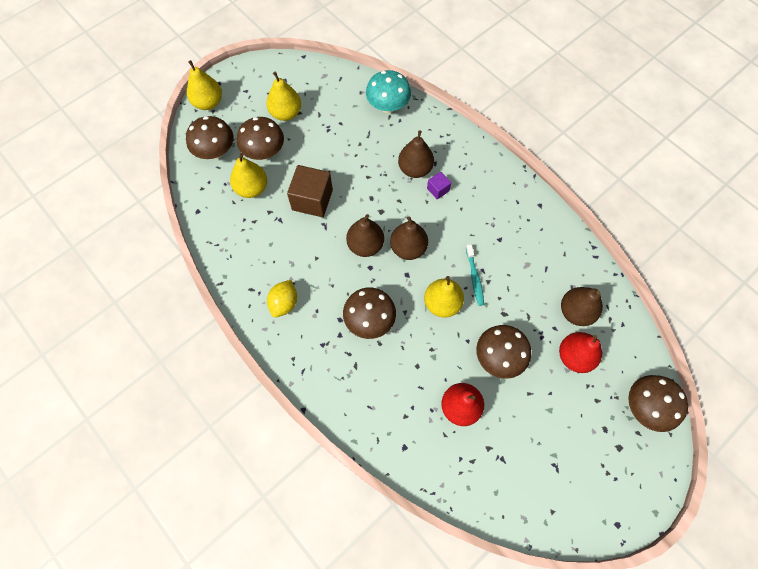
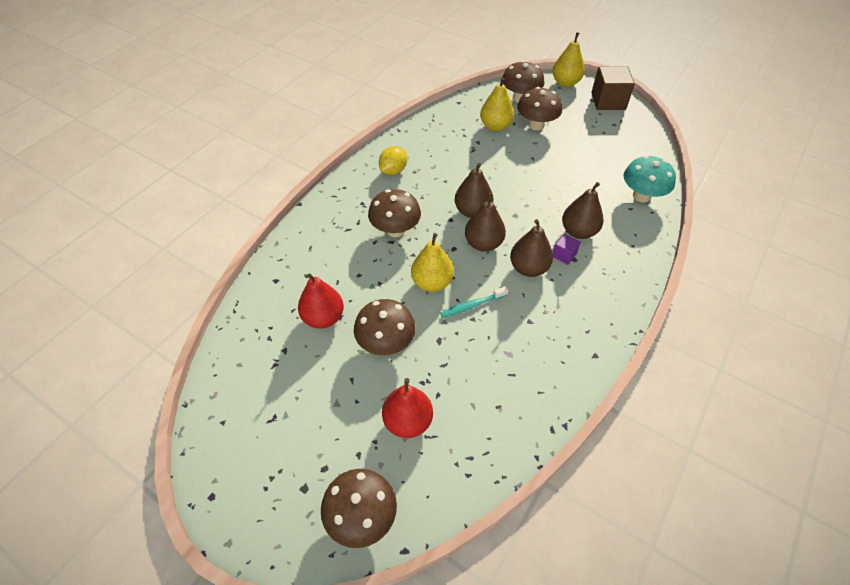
camera: 75 degrees right, 15 degrees down
(284, 303) = (393, 170): yellow lemon -> yellow lemon turned 60 degrees counterclockwise
(286, 113) = (585, 129): yellow pear -> none
(312, 200) = (503, 165): brown cube -> brown cube (608, 101)
(575, 312) = (466, 415): brown pear -> brown pear (528, 268)

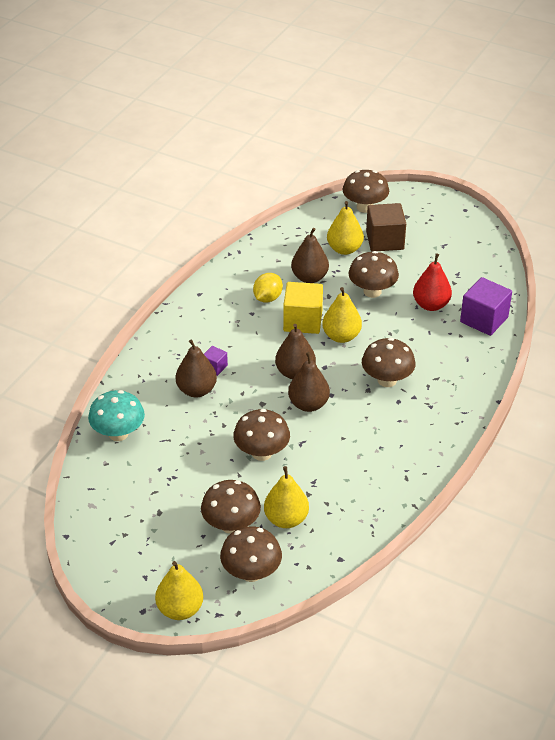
camera: 175 degrees right, 10 degrees down
(272, 293) = (484, 320): none -> purple cube
(393, 170) = (406, 446): yellow lemon -> yellow lemon (267, 298)
(408, 421) = (344, 249): red pear -> yellow pear
(472, 305) = (302, 321): turquoise toothbrush -> yellow cube
(514, 173) = (261, 453): none -> brown mushroom
(528, 268) = (250, 353): brown pear -> brown pear (309, 278)
(608, 101) = (123, 575): brown cube -> brown cube (385, 240)

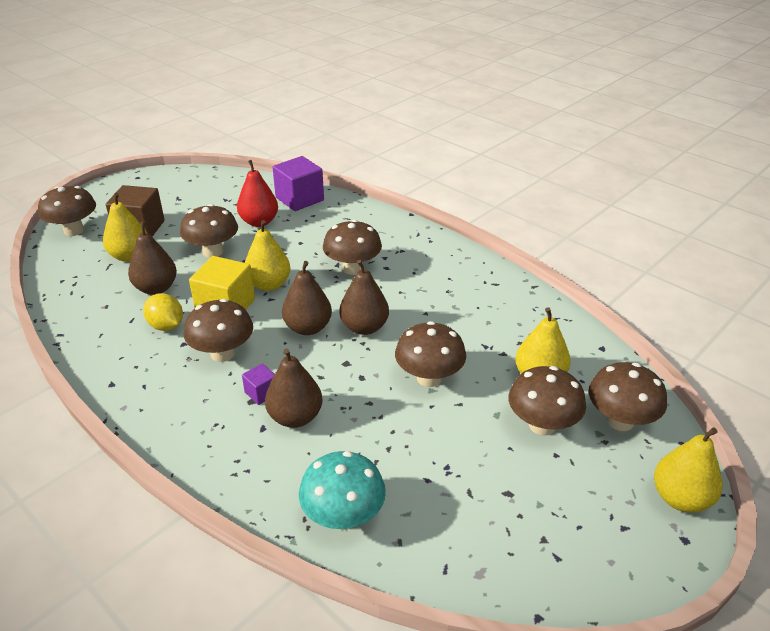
camera: 75 degrees left, 5 degrees down
(248, 336) = (223, 353): none -> brown mushroom

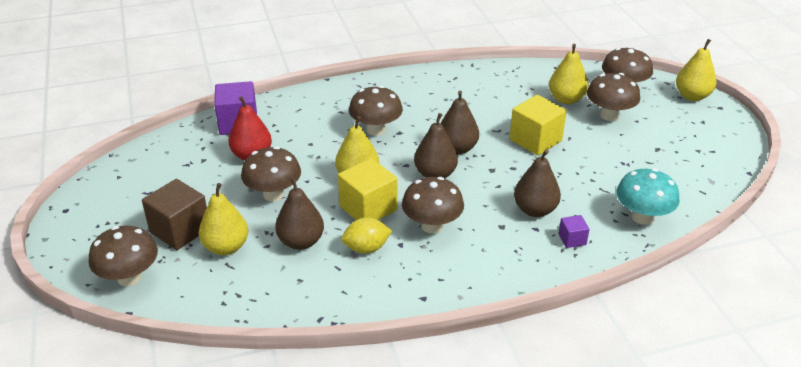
camera: 60 degrees left, 0 degrees up
(261, 393) = (496, 218): purple cube -> purple cube (572, 239)
(429, 378) = (535, 140): brown mushroom -> yellow cube

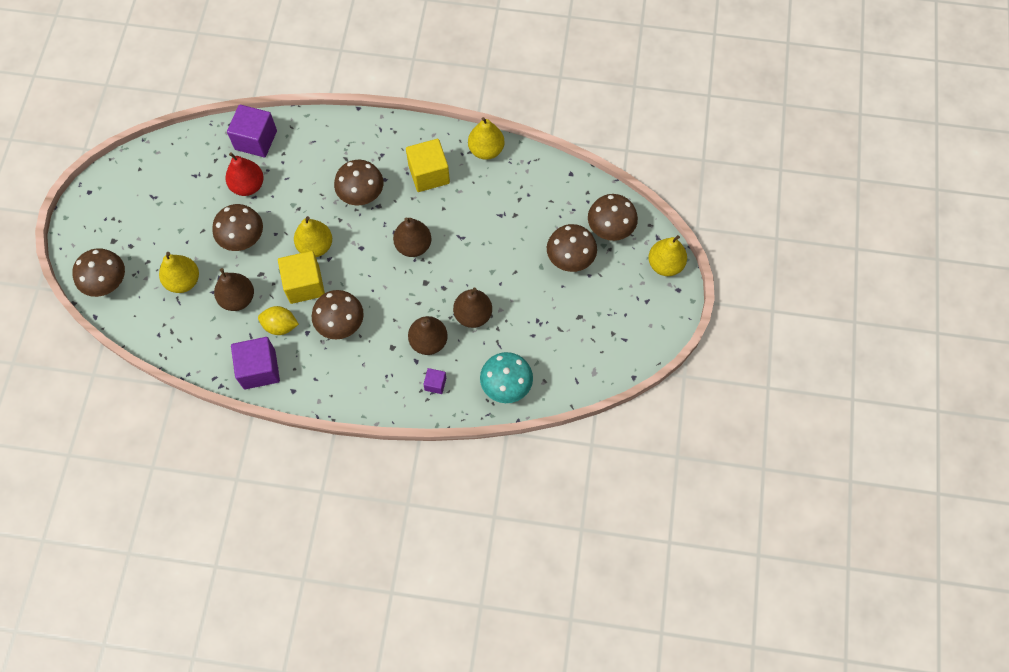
camera: 25 degrees right, 30 degrees up
(180, 230) = (159, 249): brown cube -> none
(369, 292) = (259, 369): none -> purple cube
(435, 174) = (377, 269): brown pear -> brown pear (473, 315)
(535, 140) = (484, 263): yellow cube -> yellow cube (429, 174)
(566, 99) = (548, 222): yellow pear -> yellow pear (486, 150)

